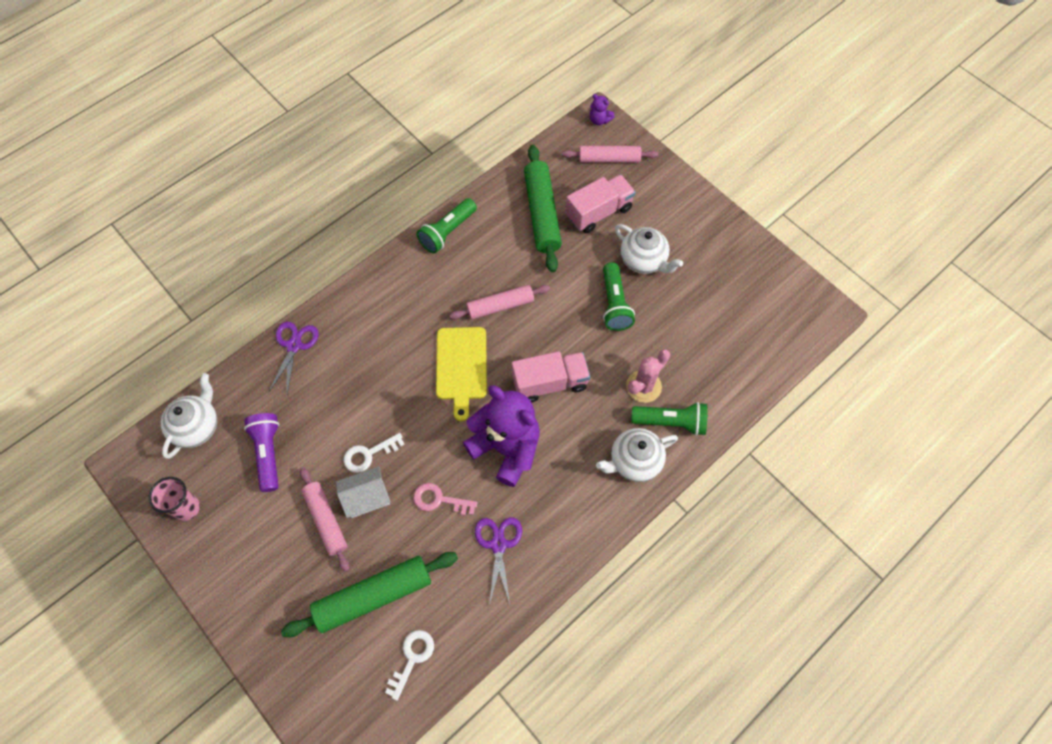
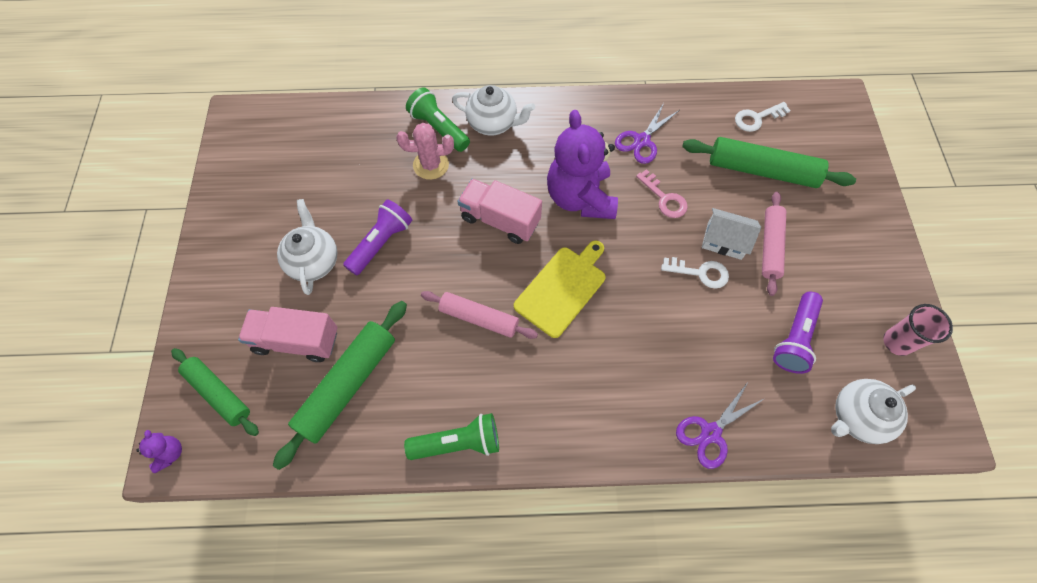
camera: 140 degrees left, 0 degrees up
(609, 159) = (218, 393): pink rolling pin -> green rolling pin
(614, 304) = (381, 243): green flashlight -> purple flashlight

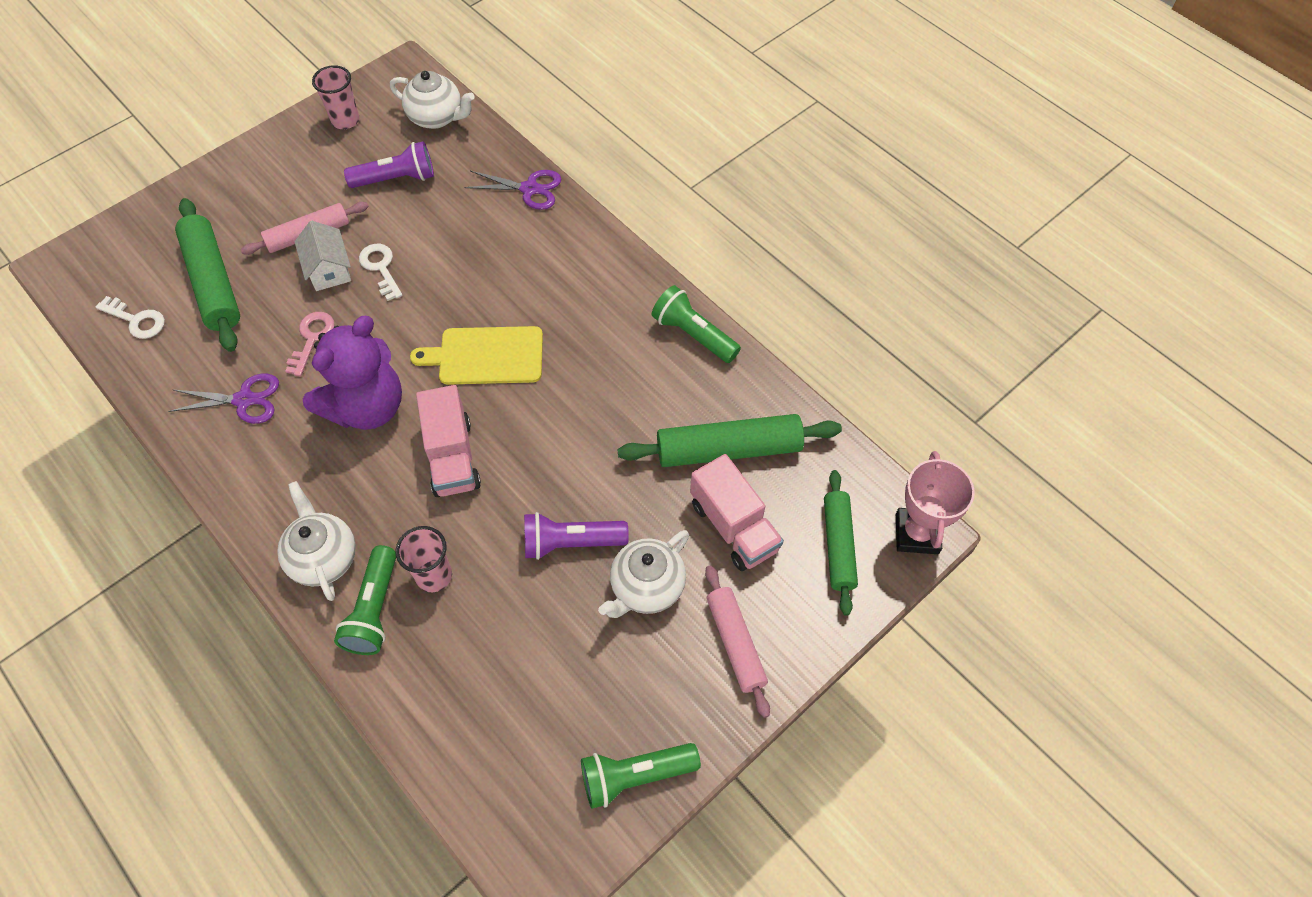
camera: 130 degrees left, 5 degrees down
(170, 453) = (916, 534): purple teddy bear -> pink trophy
(231, 182) = (635, 776): none -> green flashlight
(431, 165) = (434, 576): pink cactus -> pink cup
(479, 318) = (574, 398): pink rolling pin -> pink rolling pin (735, 643)

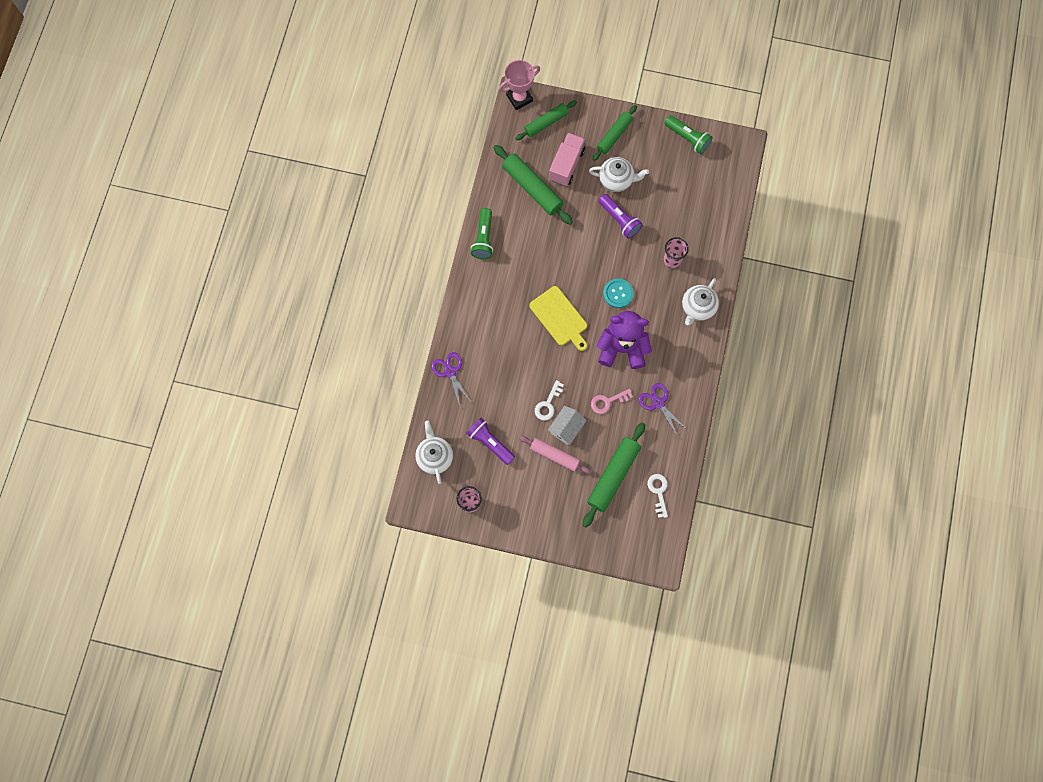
camera: 125 degrees left, 15 degrees up
(374, 610) = (702, 271): green flashlight -> none
(452, 457) = (618, 293): pink truck -> turquoise button
(735, 643) = (614, 135): pink rolling pin -> green rolling pin

